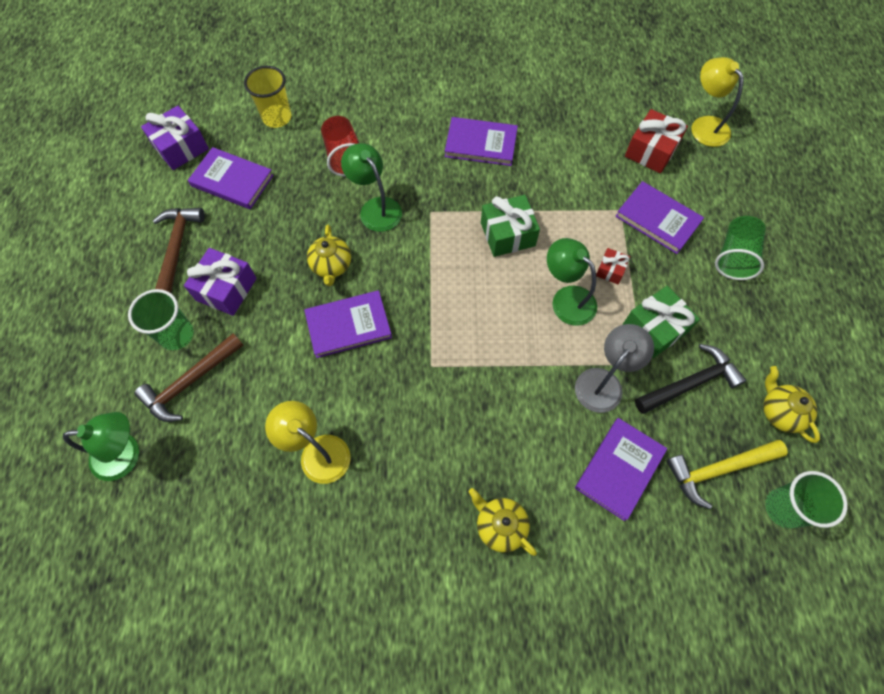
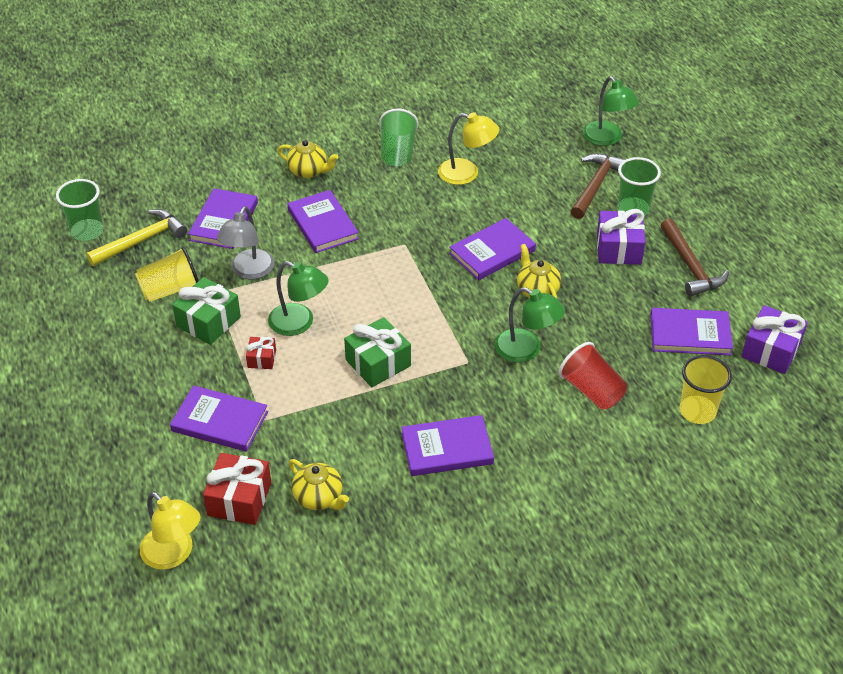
camera: 160 degrees right, 20 degrees down
(126, 455) = (607, 139): green lamp -> green lamp turned 90 degrees counterclockwise
(508, 425) = (322, 224): none -> purple book
(690, 383) = (170, 290): black hammer -> yellow cup
(734, 257) = (131, 406): green cup -> green cup (397, 152)
(780, 412) = (87, 290): yellow teapot -> yellow teapot (319, 497)

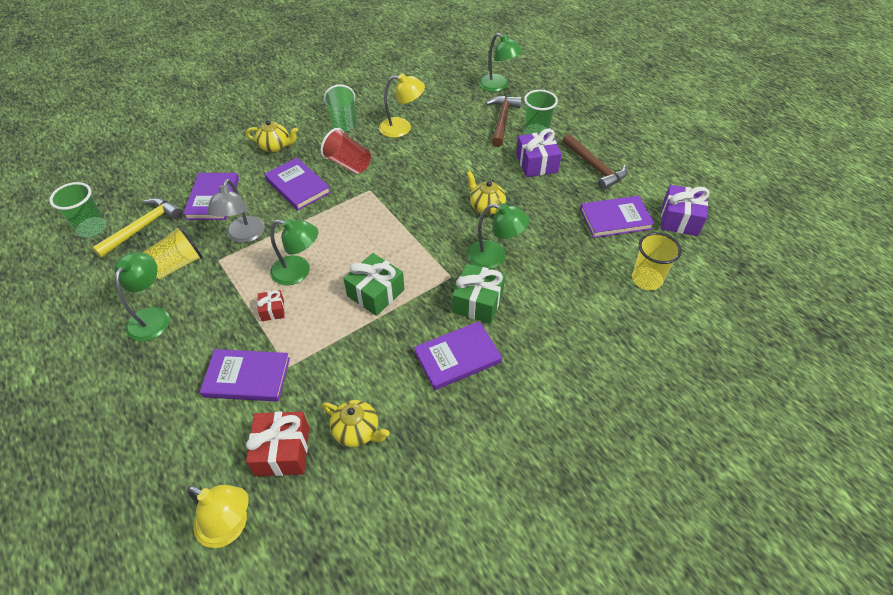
camera: 15 degrees left, 5 degrees up
(135, 339) = (152, 316): none -> green lamp
(208, 321) = (217, 286): green gift -> green gift (477, 302)
(492, 252) = (441, 183): purple book -> none
(592, 390) = (558, 280): red cup -> red cup (348, 164)

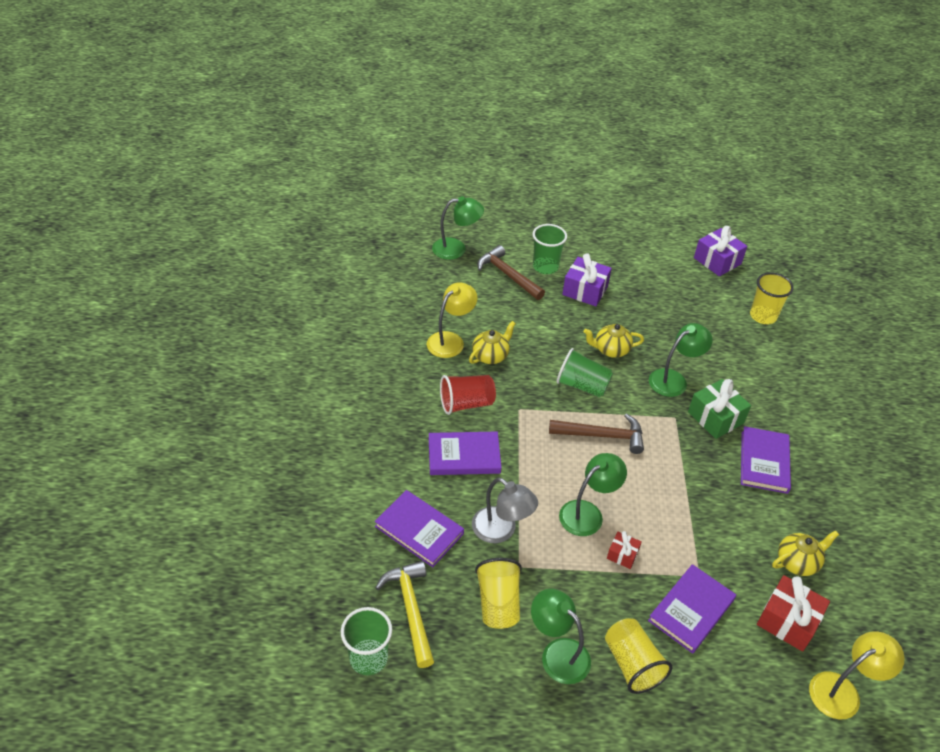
camera: 55 degrees left, 5 degrees down
(168, 363) = (632, 664): none -> yellow cup
(275, 146) = (382, 443): yellow teapot -> yellow teapot (491, 355)
(343, 121) = (394, 373): green cup -> green cup (582, 385)
(375, 293) = (656, 474): green gift -> none
(594, 167) = (620, 263): brown hammer -> brown hammer (601, 435)
(615, 219) = (688, 291): purple book -> none

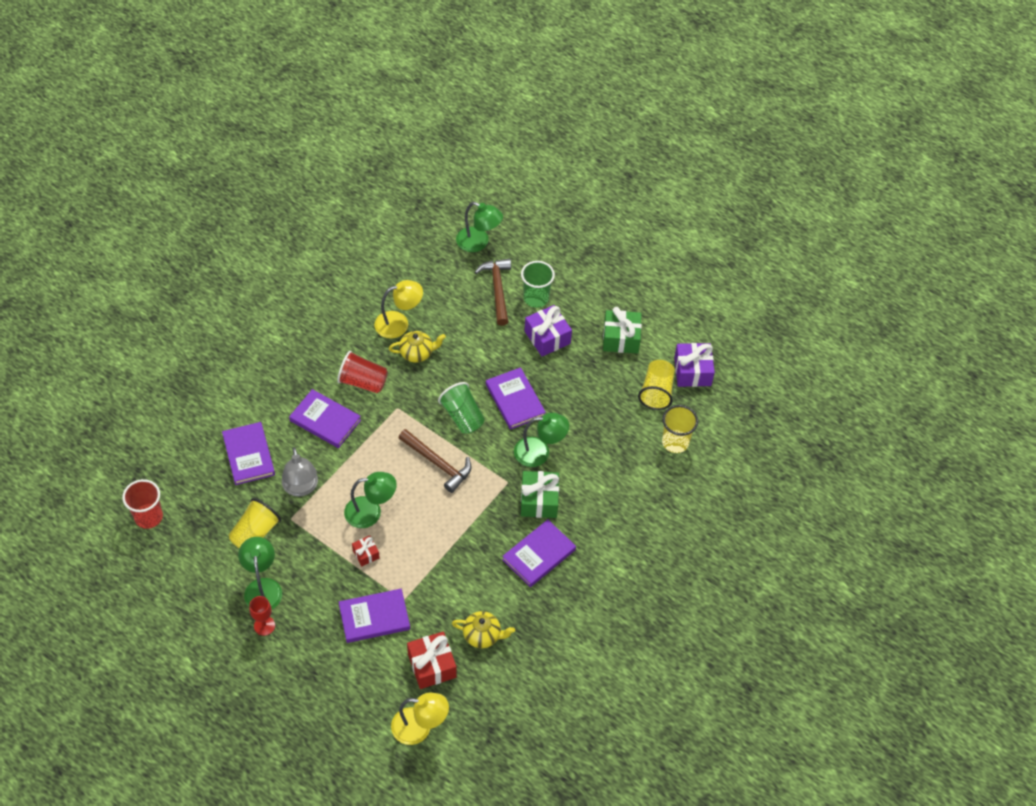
camera: 35 degrees right, 10 degrees up
(368, 658) = (148, 517): green cup -> red cup
(411, 610) = (198, 503): yellow hammer -> none
(598, 693) = (264, 625): none -> red goblet
(611, 350) = (515, 400): yellow teapot -> purple book
(632, 664) = (302, 623): yellow cup -> yellow cup (656, 392)
(641, 264) = (621, 338): none -> green gift

